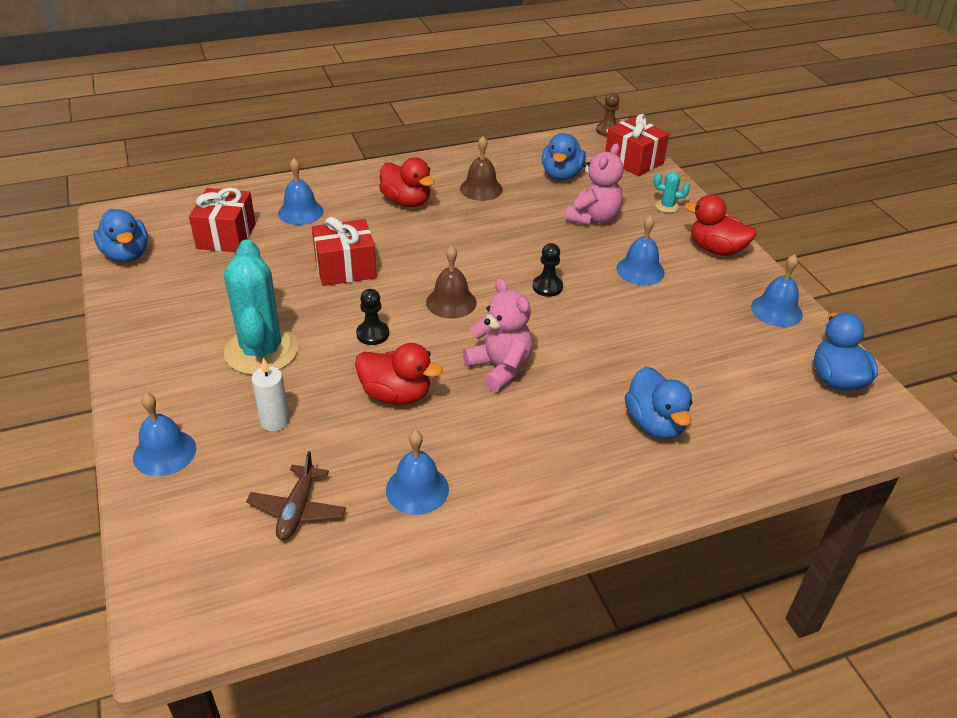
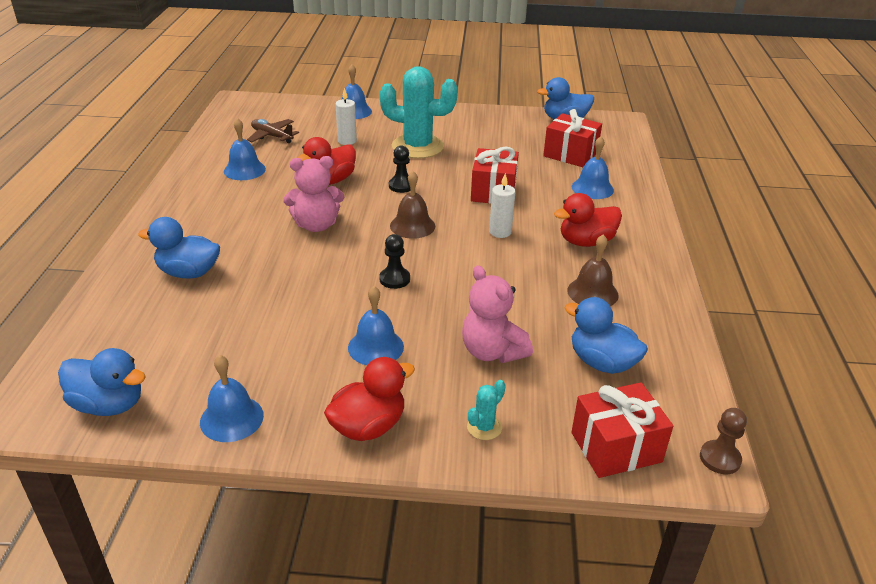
camera: 115 degrees right, 5 degrees down
(423, 248) = (500, 232): none -> white candle

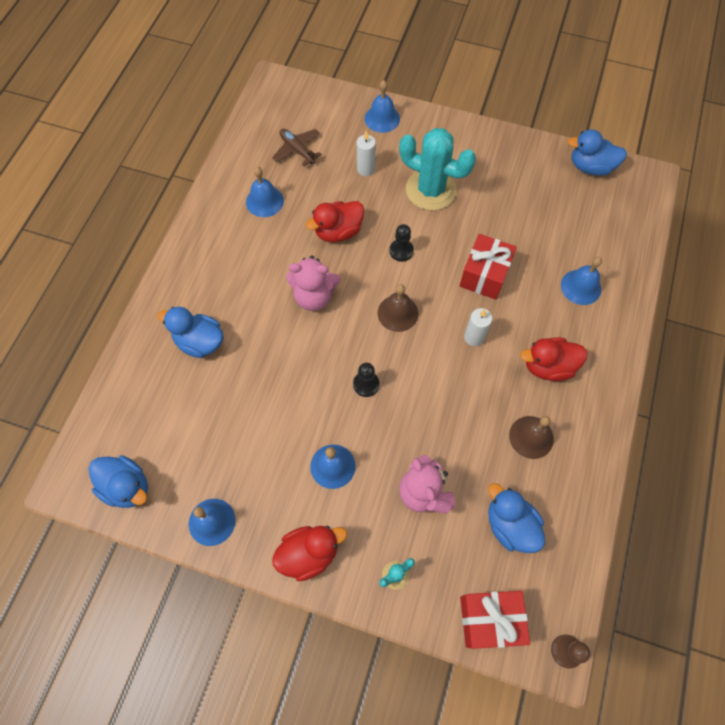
camera: 15 degrees right, 30 degrees up
(570, 154) = (577, 228): red gift -> none

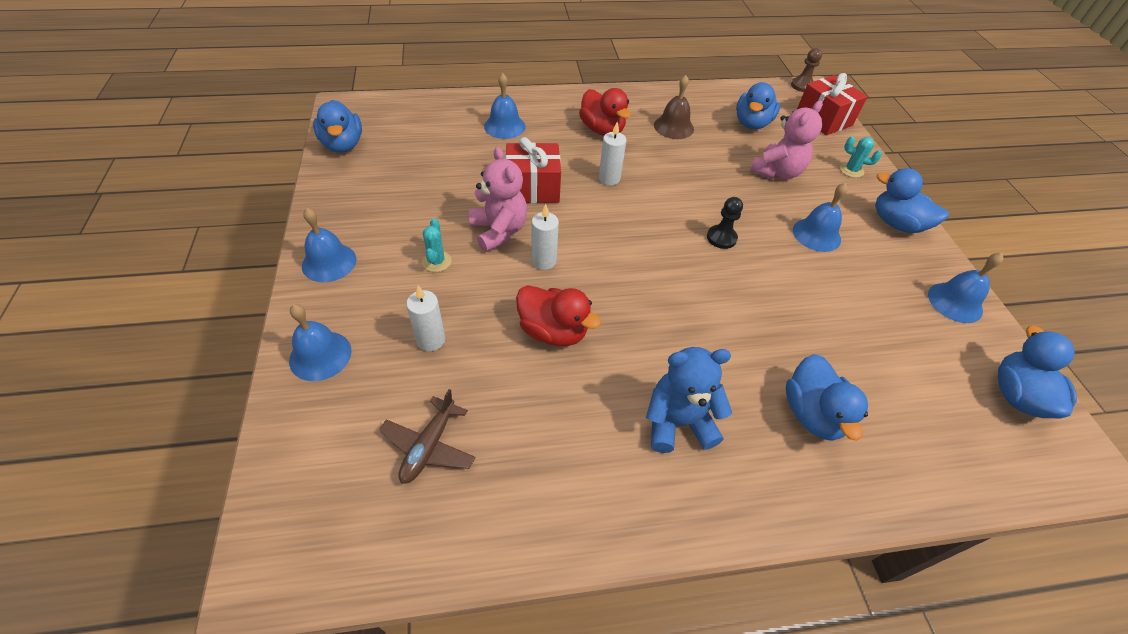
camera: 120 degrees left, 15 degrees down
(240, 266) = (678, 422): none -> blue teddy bear
(264, 201) = (552, 445): blue bell -> blue bell (329, 262)
(309, 553) = (896, 224): red duck -> blue duck
(314, 296) = (660, 319): pink teddy bear -> pink teddy bear (499, 231)
(398, 313) = (625, 239): brown bell -> none
(401, 251) = (544, 261): black pawn -> white candle
(430, 190) = (436, 261): turquoise cactus -> turquoise cactus, size x0.42

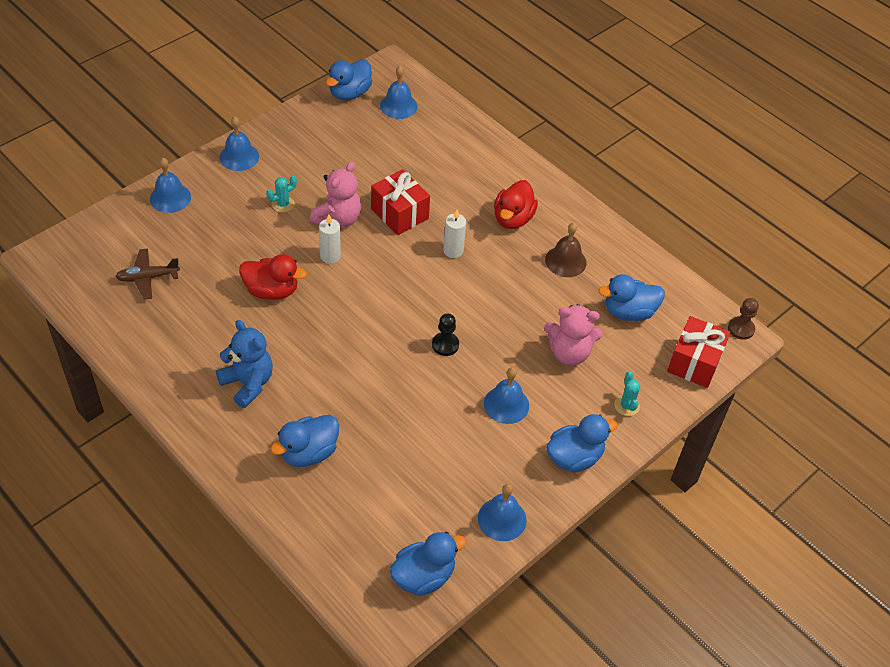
camera: 55 degrees right, 0 degrees up
(431, 340) = (218, 238): white candle -> none
(504, 126) = (457, 161): blue bell -> blue bell (398, 106)
(553, 331) = (272, 291): red duck -> red duck turned 75 degrees counterclockwise
(896, 224) = (574, 457): blue duck -> blue duck turned 60 degrees clockwise

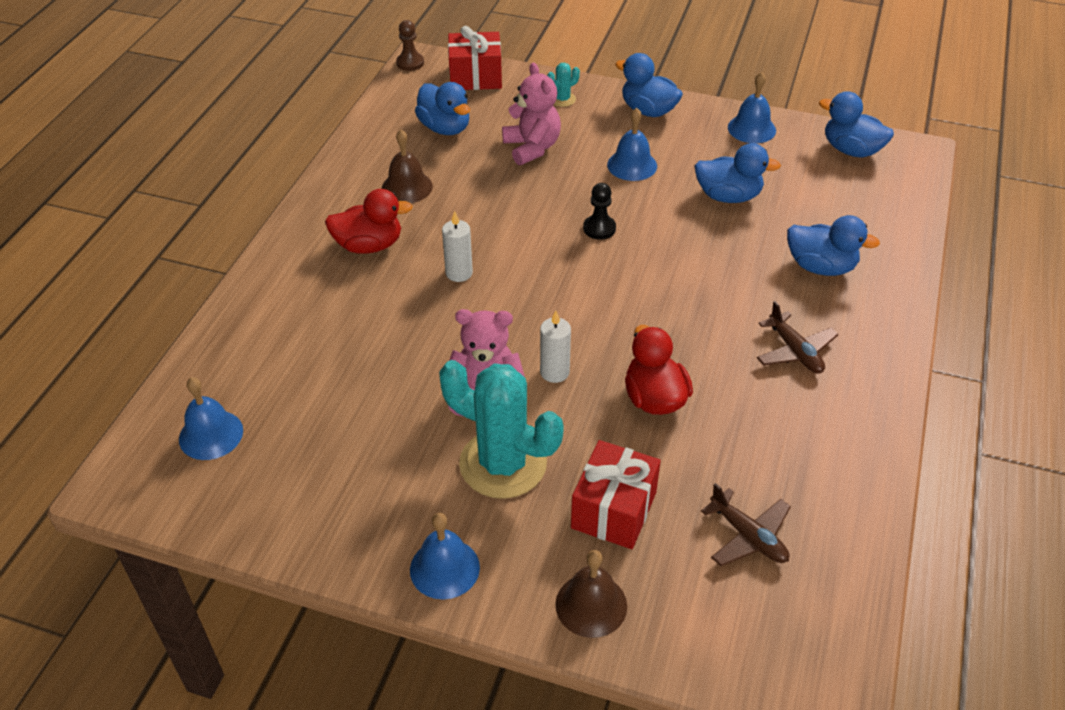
camera: 115 degrees left, 5 degrees down
(170, 198) = (591, 605): blue bell -> brown bell
(248, 383) = (795, 351): blue teddy bear -> brown plane
(283, 204) = (503, 464): turquoise cactus -> turquoise cactus, size x2.40
(349, 93) = (211, 506): blue duck -> blue duck (728, 196)
(399, 213) = (432, 342): red gift -> red gift (614, 510)

